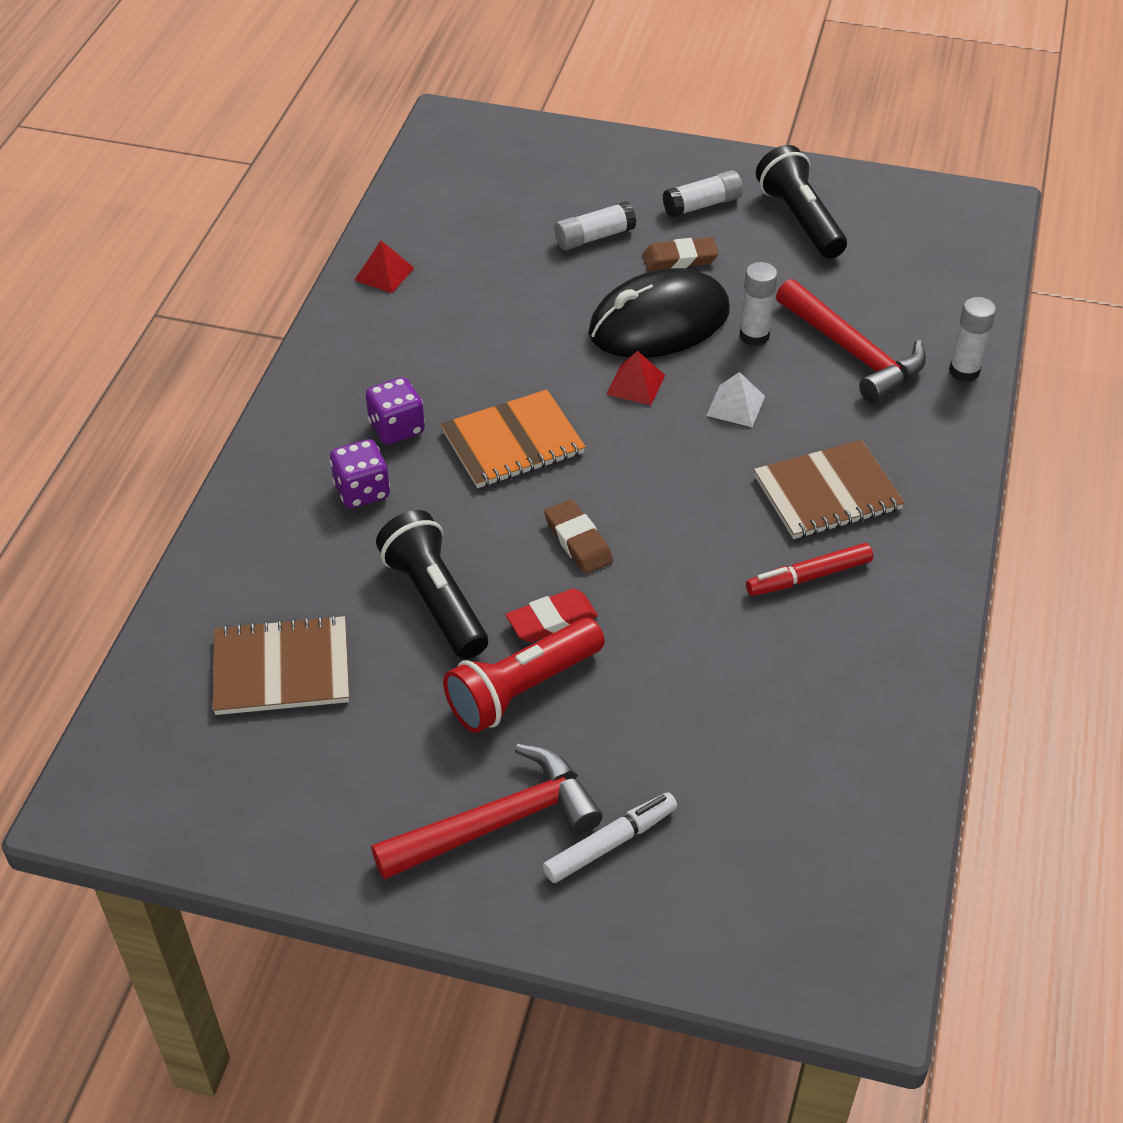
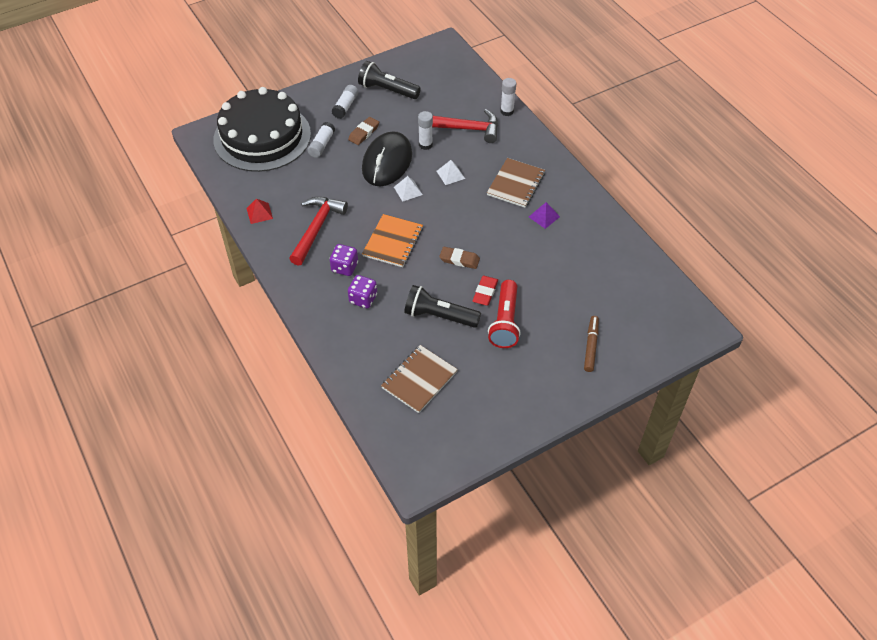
camera: 45 degrees left, 5 degrees up
(497, 823) = (551, 369): red hammer -> red hammer (316, 229)
(525, 174) = (262, 137): none -> black cake
(610, 843) = (591, 346): white marker -> brown marker
(636, 384) = (408, 190): red pyramid -> white pyramid
(808, 577) = (544, 216): red marker -> purple pyramid

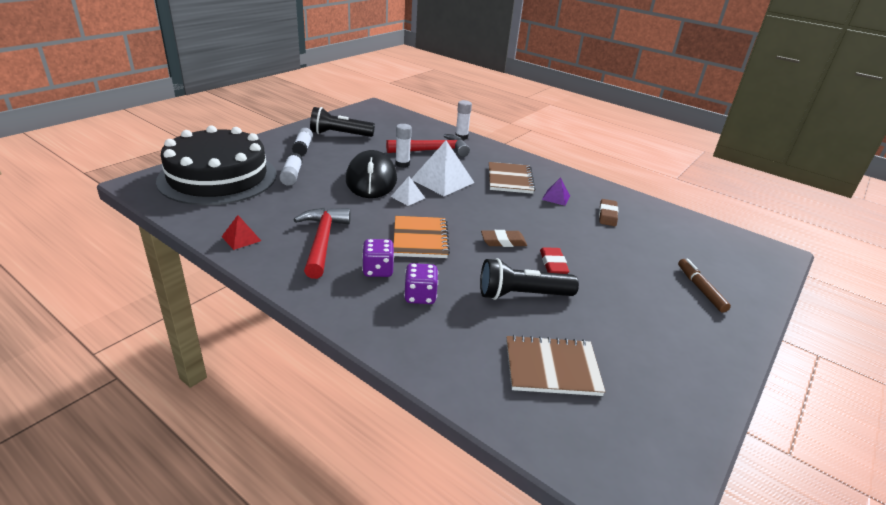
camera: 25 degrees left, 20 degrees down
(364, 133) = (333, 163): brown eraser -> brown eraser (607, 215)
(419, 380) = (552, 368): brown notebook -> brown notebook turned 75 degrees clockwise
(450, 174) = (442, 181): white pyramid -> white pyramid, size x1.96
(505, 322) = (597, 286): red flashlight -> none

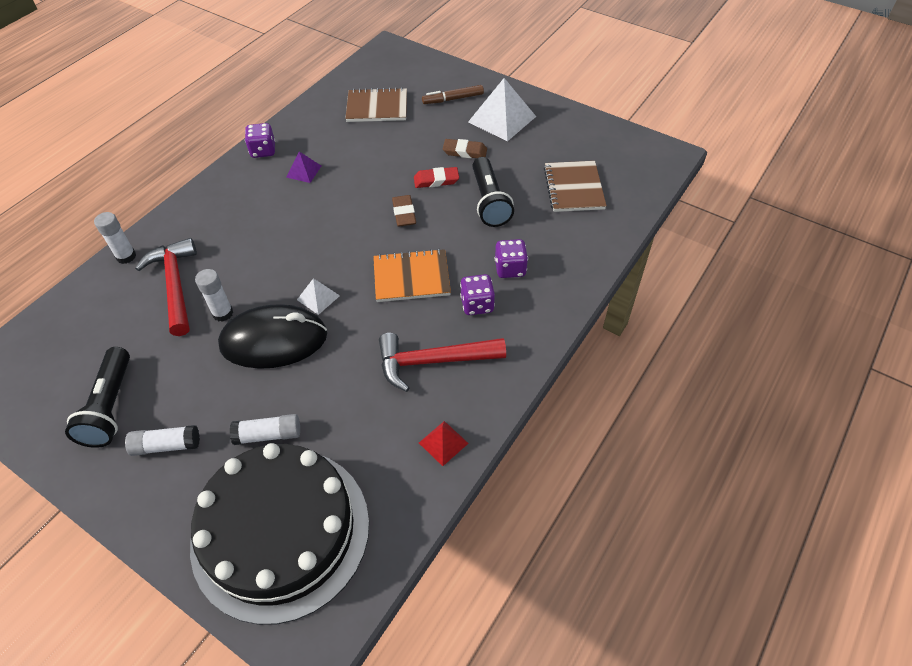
camera: 90 degrees left, 20 degrees up
(442, 181) = (270, 268): white pyramid -> white pyramid (502, 119)
(510, 179) = (262, 207): brown notebook -> brown notebook (377, 107)
(579, 182) = (263, 151): none -> purple dice
(607, 215) = (338, 137): brown eraser -> brown eraser (465, 152)

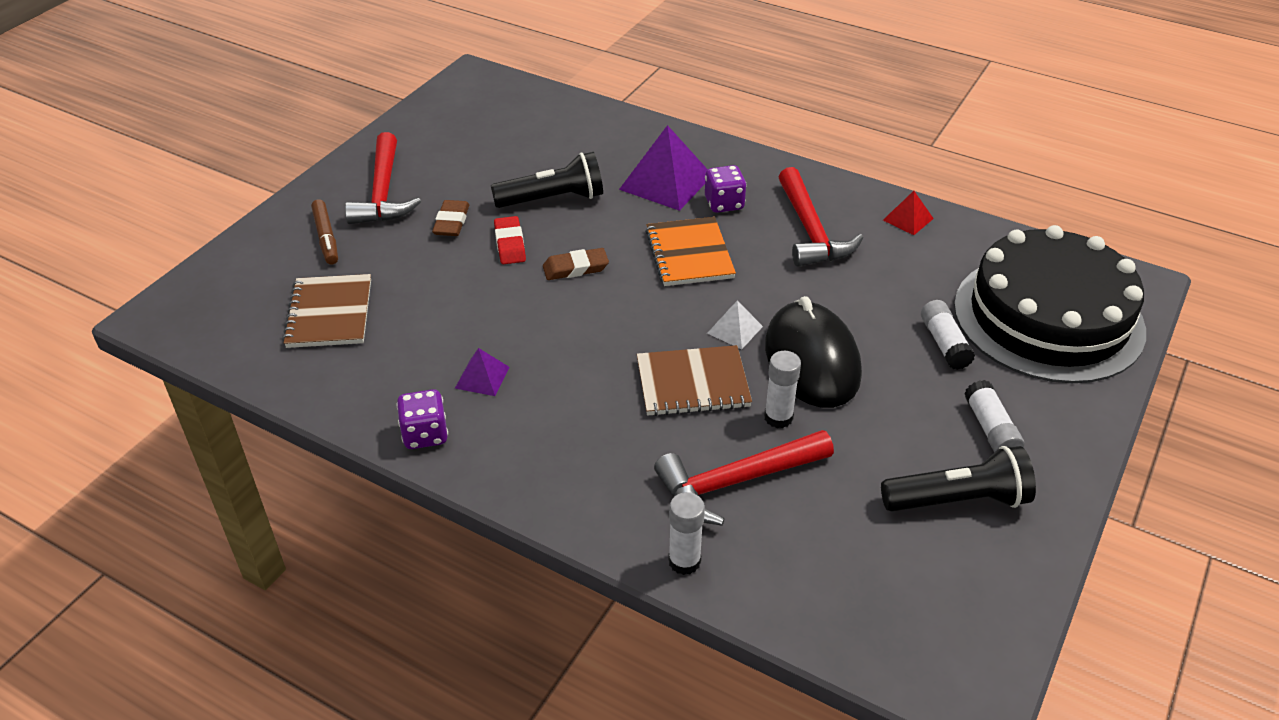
camera: 95 degrees left, 10 degrees down
(502, 119) = (383, 192): white pyramid -> red hammer
(510, 269) = (666, 182): purple dice -> purple pyramid
(574, 188) = (529, 138): brown notebook -> brown notebook (692, 383)

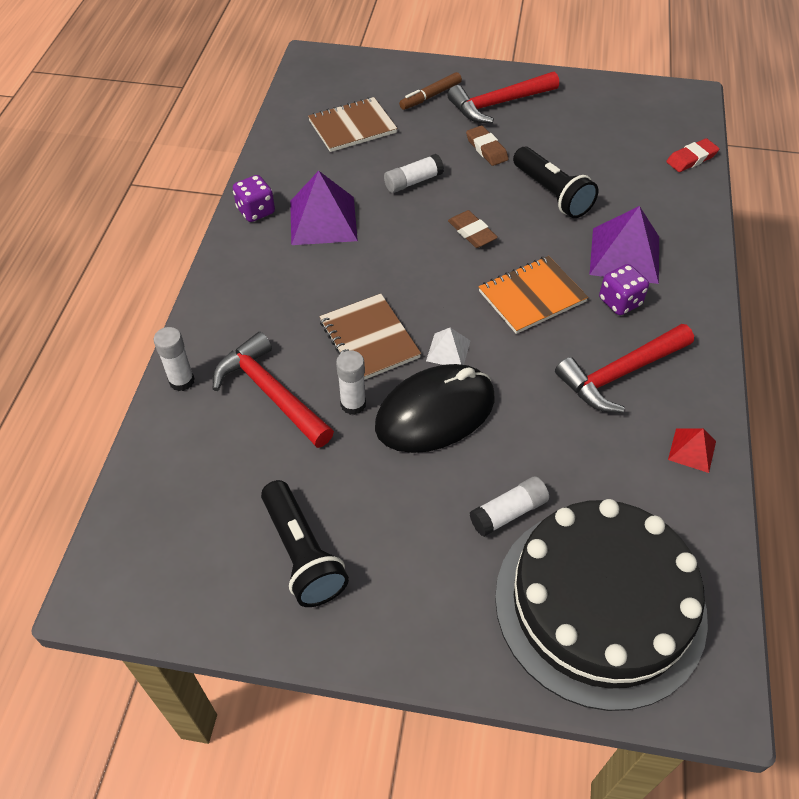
camera: 70 degrees right, 10 degrees up
(451, 222) = (486, 149): brown eraser -> brown eraser turned 75 degrees clockwise
(482, 377) = (323, 220): purple pyramid -> purple pyramid, size x1.96
(510, 244) = (479, 187): red eraser -> red eraser (691, 158)
(990, 429) = (404, 569): white glue stick -> white glue stick (413, 181)

